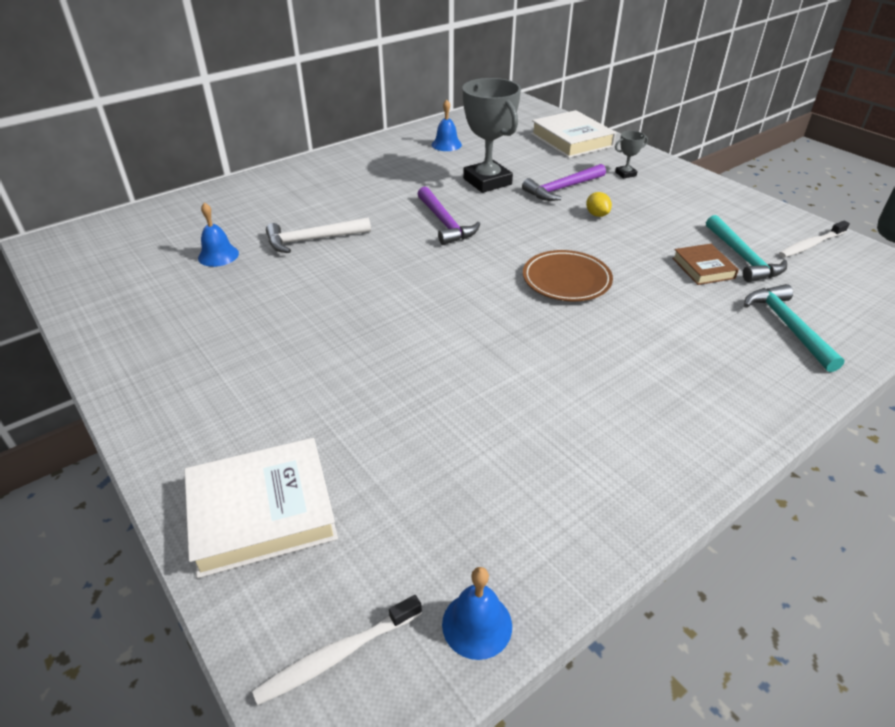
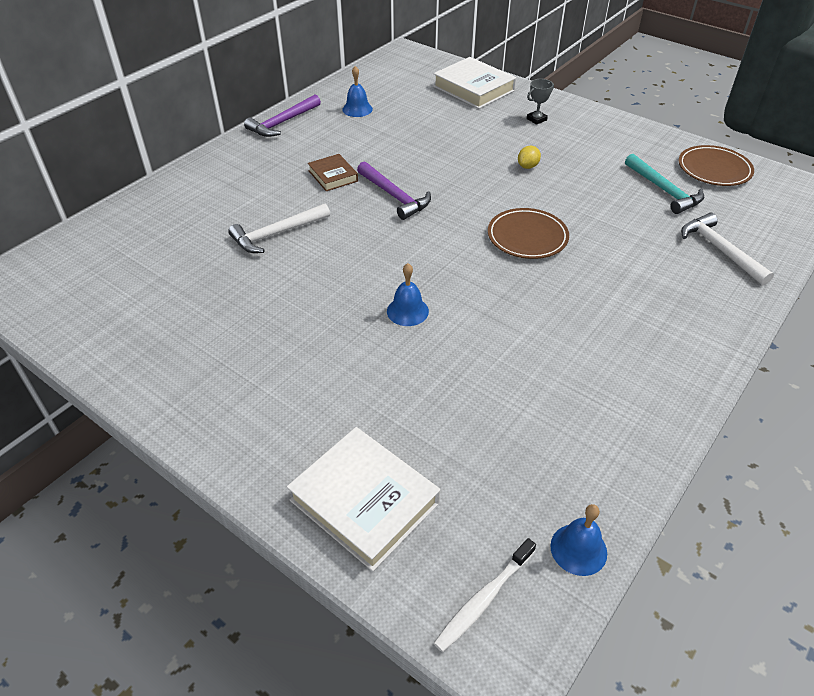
camera: 15 degrees left, 5 degrees up
(218, 255) = (191, 266): blue bell -> blue bell (407, 311)
(262, 511) = (364, 501): white book -> white book turned 75 degrees clockwise
(487, 181) = (414, 145): grey trophy -> none
(562, 189) = (486, 143): purple hammer -> purple hammer (282, 123)
(597, 214) = (527, 166): yellow lemon -> yellow lemon turned 75 degrees clockwise
(703, 268) = (636, 206): brown book -> brown book (333, 176)
(788, 326) = (720, 250): turquoise hammer -> white hammer
(810, 245) = (714, 169): white toothbrush -> brown plate

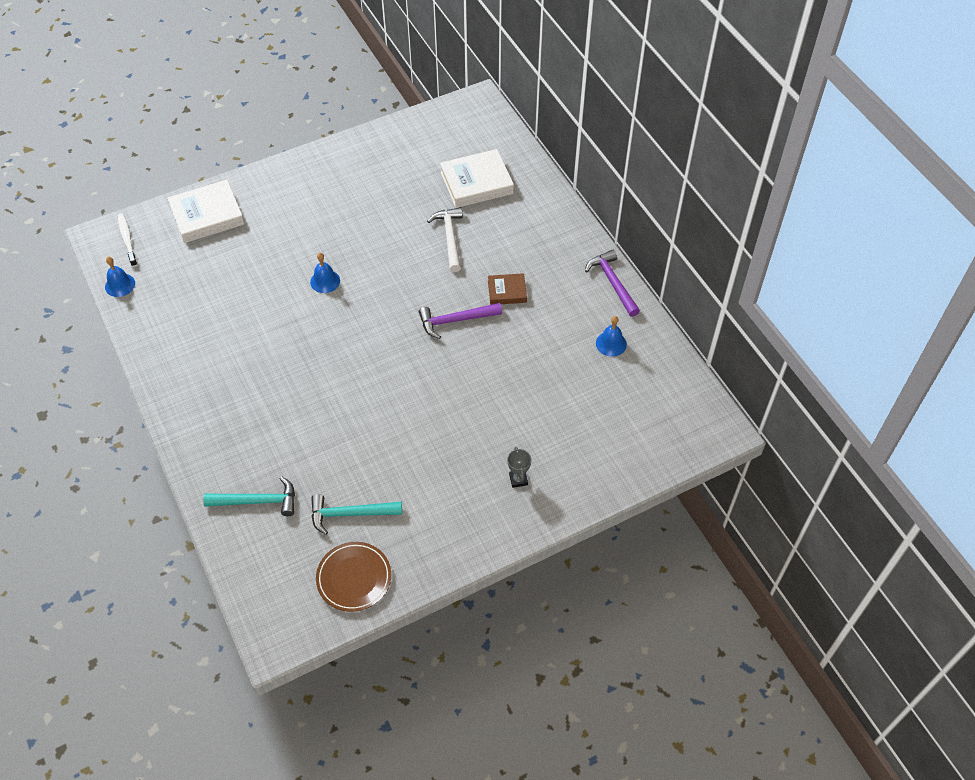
camera: 115 degrees right, 10 degrees up
(474, 88) = (607, 455): white book -> white book (476, 183)
(527, 166) = (444, 430): yellow lemon -> none
(527, 237) = (354, 382): brown plate -> none
(720, 250) = (257, 501): white hammer -> turquoise hammer

